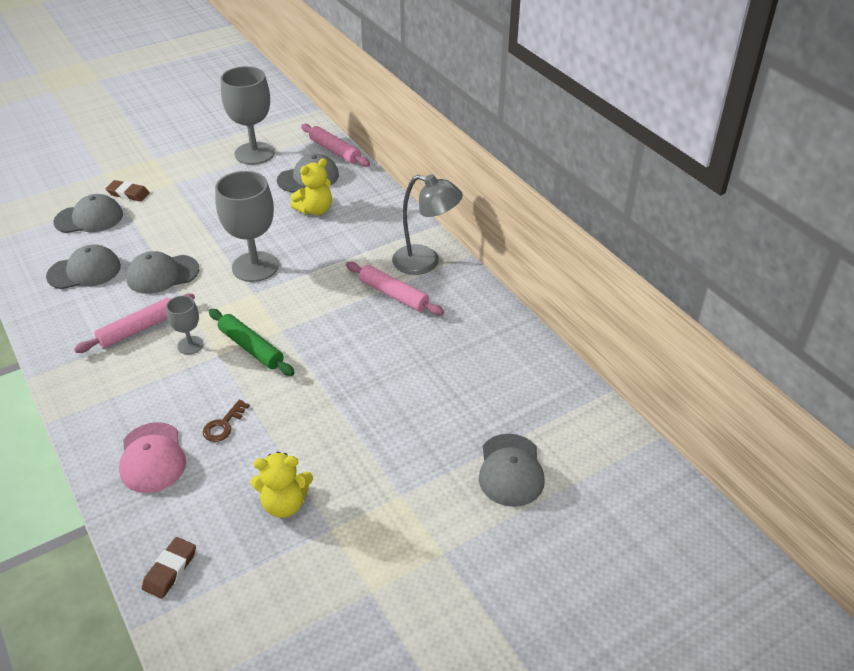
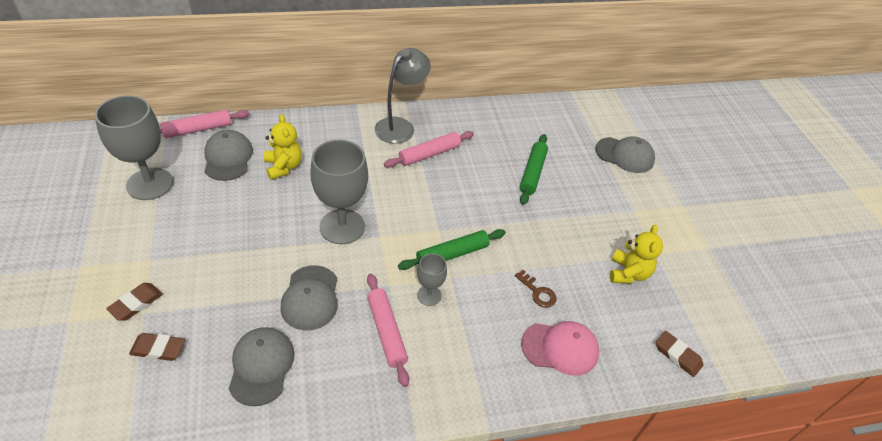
camera: 75 degrees left, 5 degrees up
(89, 218) = (158, 349): grey cap -> brown eraser
(414, 383) = (532, 173): none -> green rolling pin

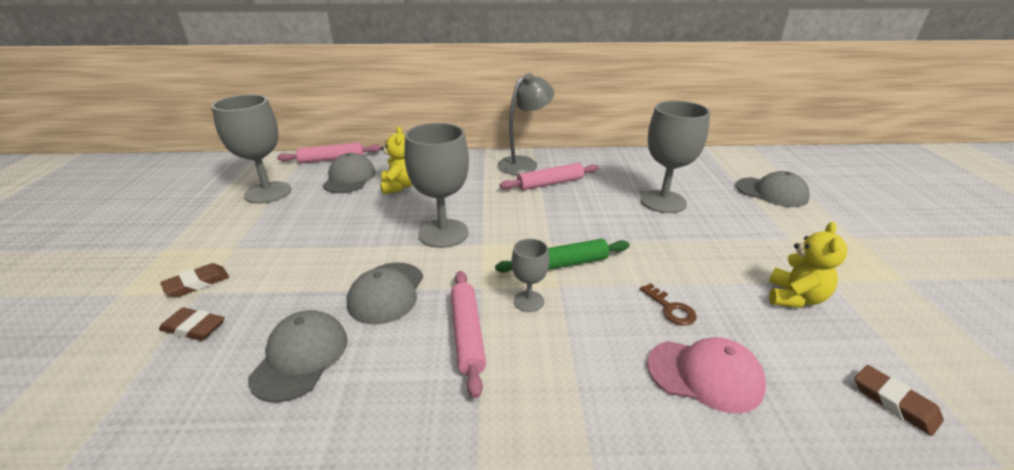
camera: 15 degrees right, 15 degrees down
(532, 173) = (663, 201): green rolling pin -> grey goblet

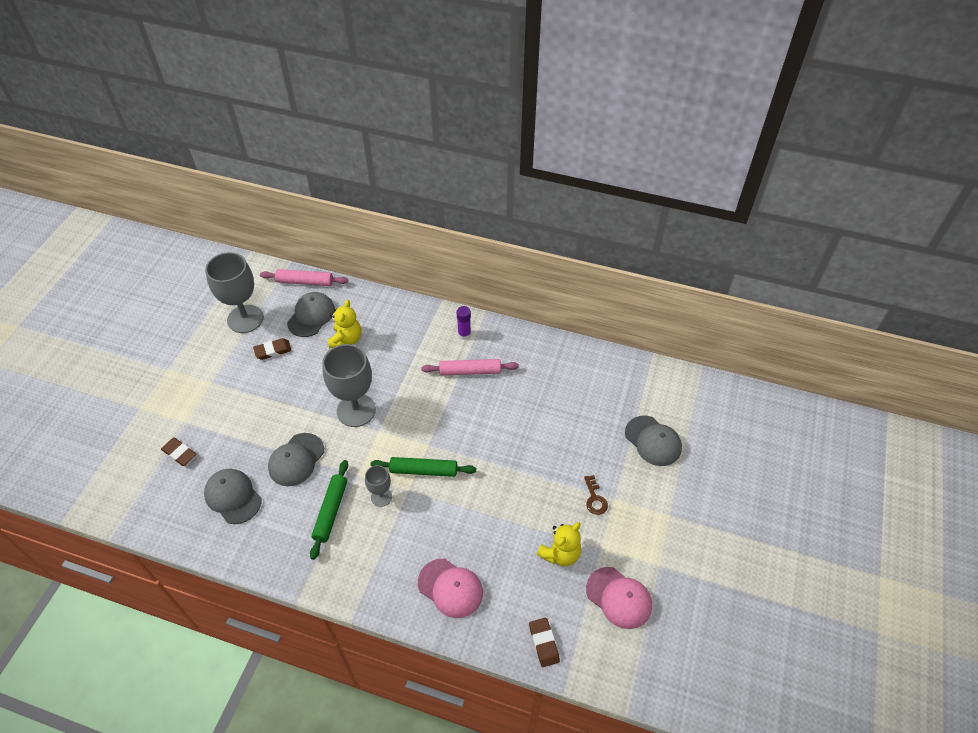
camera: 20 degrees right, 20 degrees up
(197, 283) = (185, 413): brown eraser -> brown eraser (273, 350)
(300, 357) = (233, 497): grey cap -> grey cap turned 75 degrees counterclockwise
(467, 334) = (330, 511): pink rolling pin -> green rolling pin
(524, 163) = (464, 334): grey lamp -> purple glue stick
(663, 201) = (548, 424): grey goblet -> none
(670, 308) = (468, 534): brown key -> brown key (594, 499)
(909, 321) = (619, 598): none -> pink cap

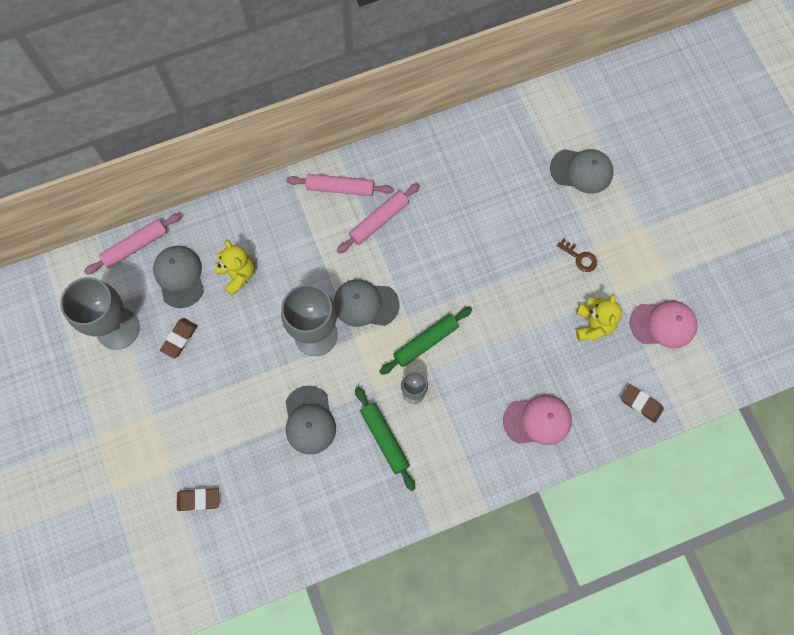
camera: 40 degrees left, 20 degrees up
(233, 497) = (289, 496): grey cap -> grey cap (365, 304)
(464, 334) = (340, 188): purple glue stick -> pink rolling pin

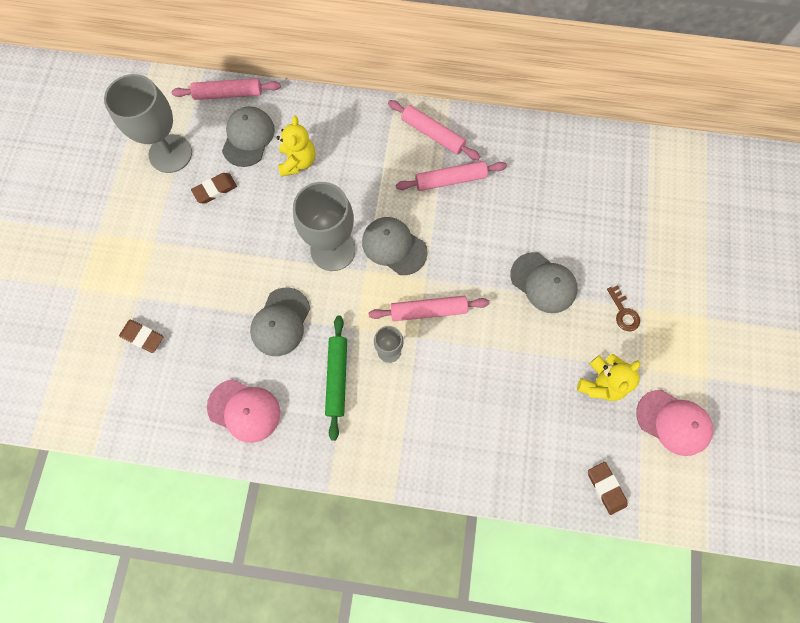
camera: 30 degrees right, 0 degrees up
(426, 342) = (428, 310): green rolling pin -> pink rolling pin
(537, 420) = (492, 444): pink cap -> pink cap (244, 410)
(581, 171) = (671, 233): grey cap -> grey cap (543, 283)

